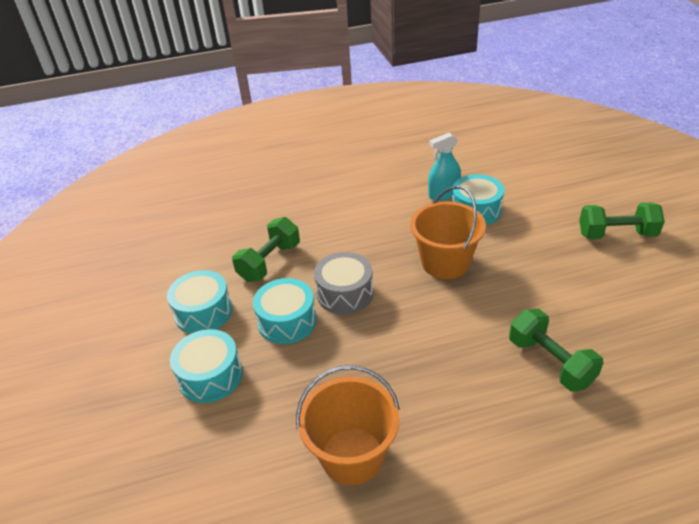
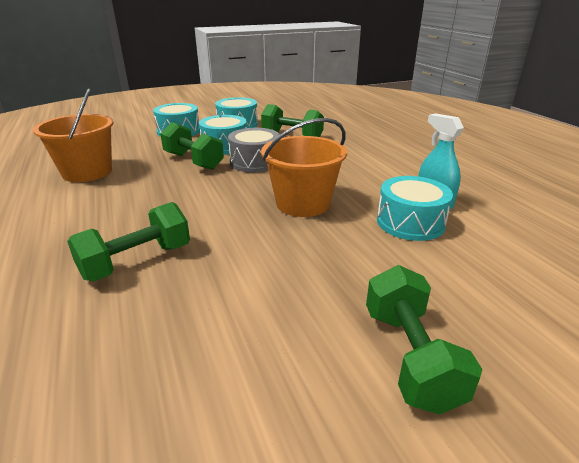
camera: 80 degrees right, 10 degrees down
(333, 347) = (193, 161): none -> green dumbbell

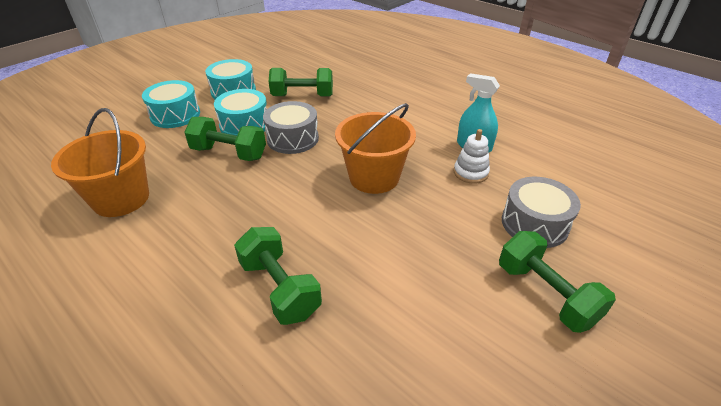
camera: 25 degrees left, 10 degrees up
(137, 261) = (280, 288): green dumbbell -> green dumbbell turned 60 degrees counterclockwise
(410, 222) = (470, 173): turquoise drum -> white stacking toy
(452, 285) = (534, 224): none -> grey drum

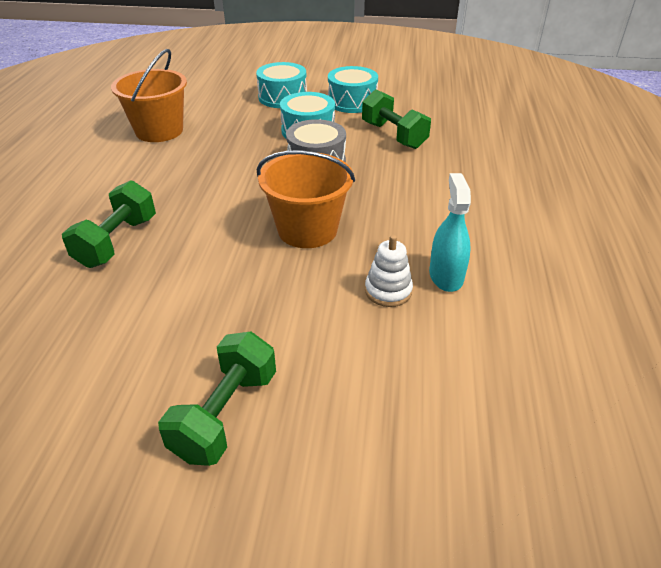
camera: 55 degrees right, 0 degrees up
(229, 153) = (259, 143): green dumbbell -> none
(534, 224) = (341, 372): grey drum -> none

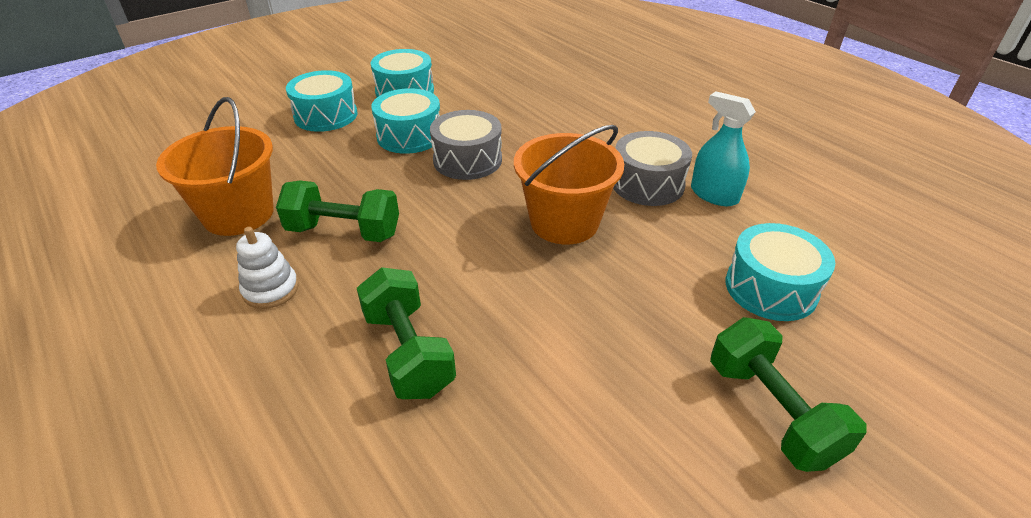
camera: 45 degrees left, 0 degrees up
(366, 357) = (770, 288): none -> turquoise drum
(388, 291) = (701, 231): white stacking toy -> white stacking toy (271, 289)
(393, 135) = (493, 105): green dumbbell -> green dumbbell (344, 231)
(408, 240) = (647, 184): none -> grey drum

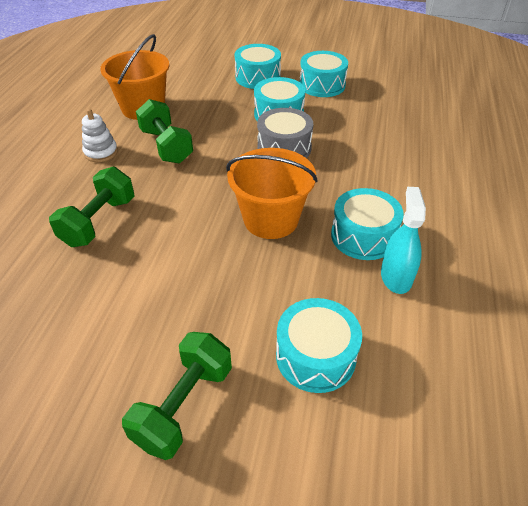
camera: 50 degrees right, 5 degrees up
(647, 184) = (363, 236): grey drum -> turquoise drum

